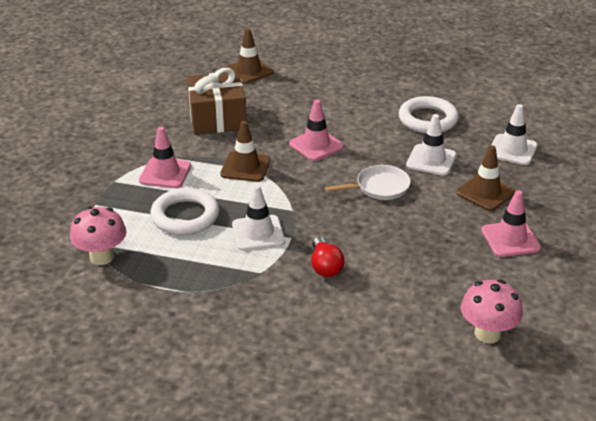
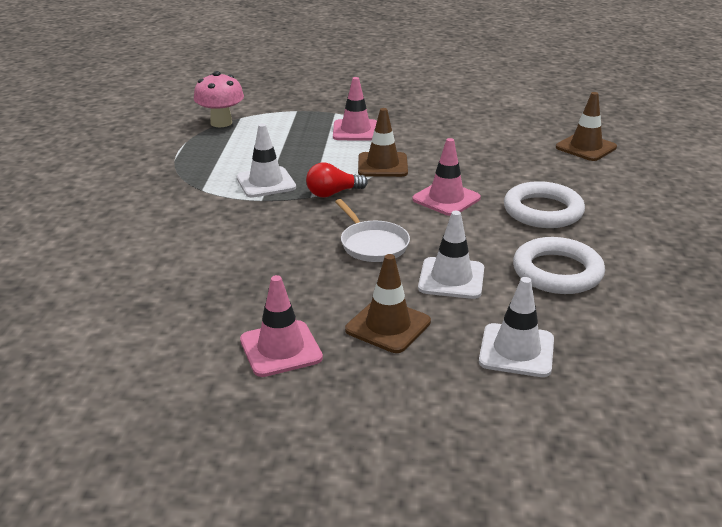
camera: 80 degrees right, 5 degrees down
(185, 216) = (287, 147): white ring -> white ring (543, 211)
(217, 118) = (470, 142): brown gift -> none
(325, 267) = (212, 222): red light bulb -> red light bulb (333, 193)
(487, 334) = (87, 331): pink mushroom -> none

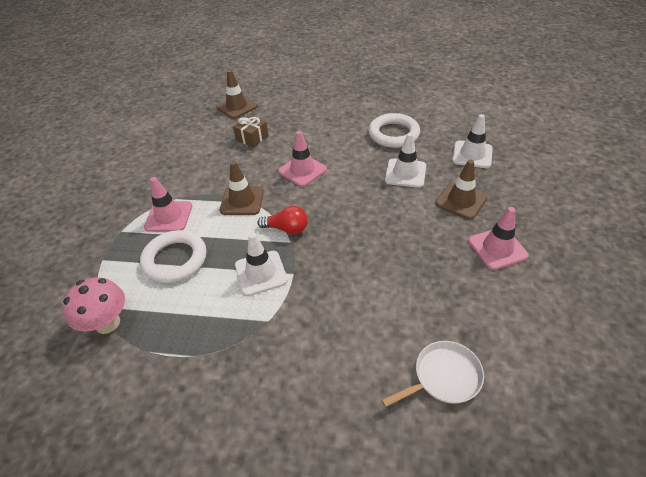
camera: 85 degrees left, 15 degrees up
(333, 193) = (287, 229): red light bulb -> red light bulb turned 60 degrees counterclockwise
(372, 244) = (366, 207): white pan -> white pan (443, 377)
(513, 162) = (252, 138): none -> brown gift
(543, 211) = (322, 132): white ring -> white ring (175, 260)

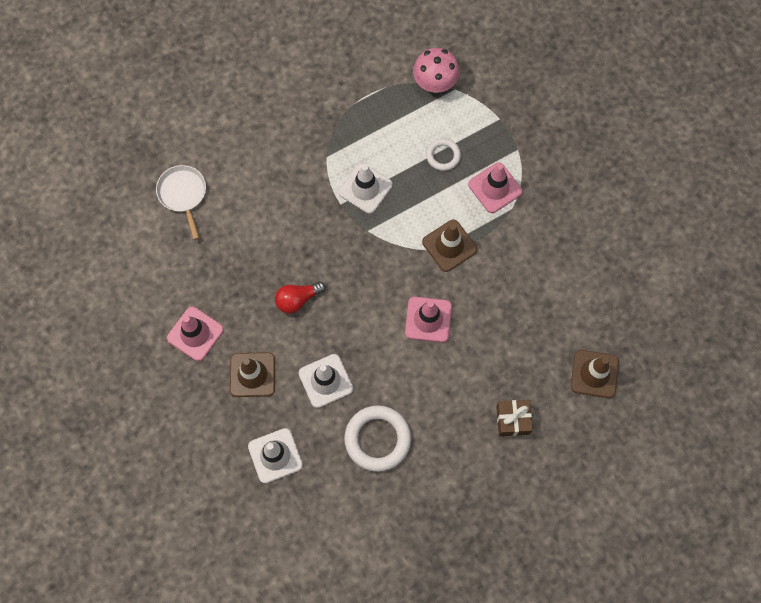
camera: 140 degrees right, 25 degrees up
(175, 260) = (443, 156): white ring -> white ring, size x0.57
(252, 138) = (523, 333): brown gift -> brown gift (513, 420)
(287, 229) = (382, 242): red light bulb -> red light bulb (297, 300)
(443, 377) = (183, 194): white pan -> white pan turned 135 degrees clockwise

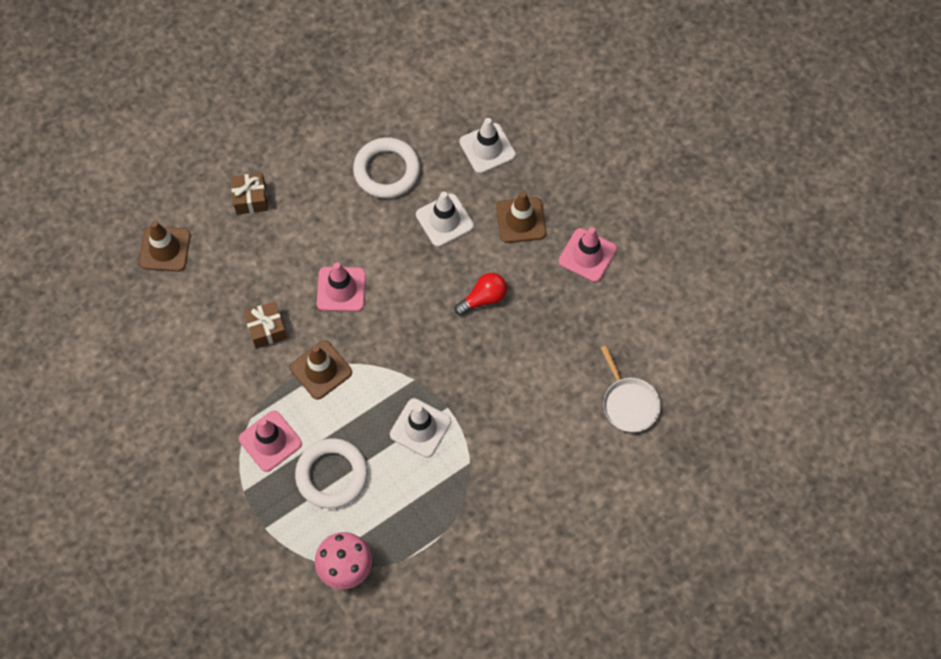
camera: 175 degrees right, 5 degrees down
(443, 156) = (332, 475): white ring -> white ring, size x1.76
(497, 287) = (266, 329): none -> brown gift

